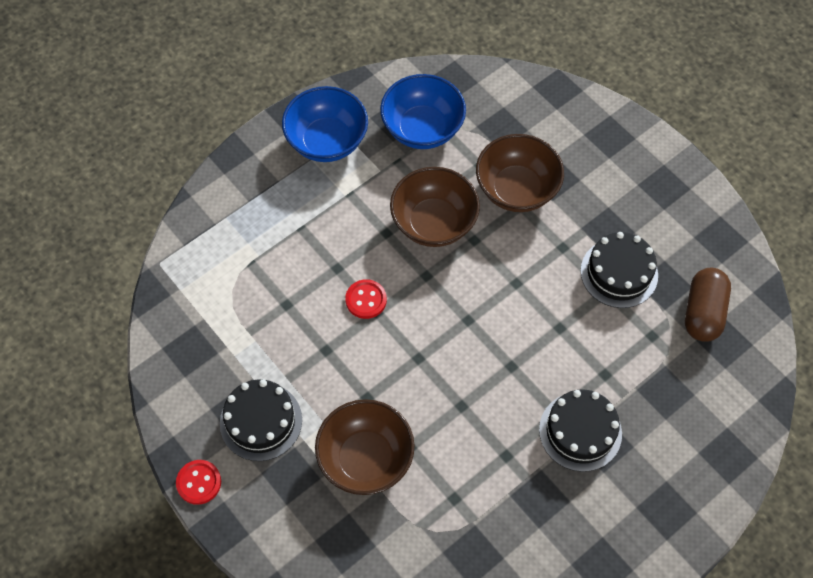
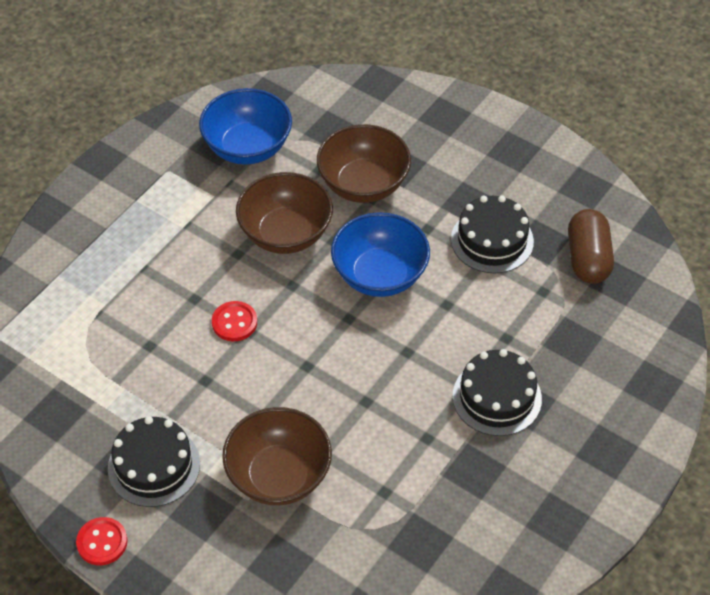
camera: 15 degrees left, 10 degrees down
(327, 141) = (148, 179): blue bowl -> blue bowl (379, 275)

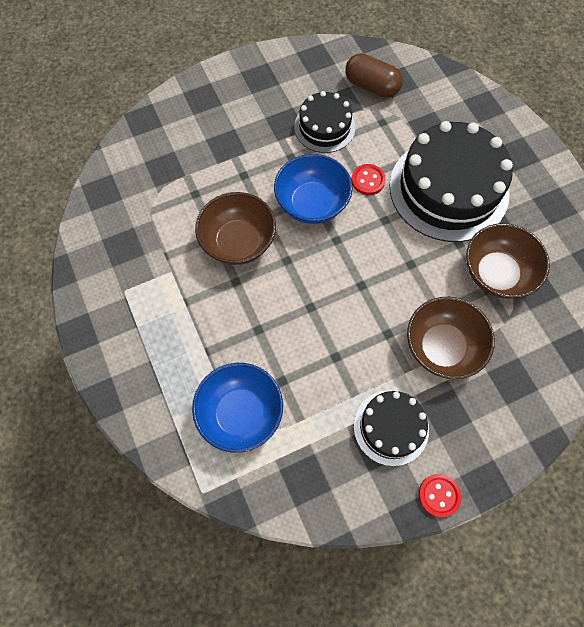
camera: 60 degrees left, 15 degrees up
(234, 322) = (296, 313): red button -> red button (368, 180)
(247, 147) = (141, 227): blue bowl -> blue bowl (240, 413)
(363, 184) = (227, 174): brown bowl -> brown bowl (496, 274)
(497, 397) = (448, 189): black cake -> black cake, size x1.85

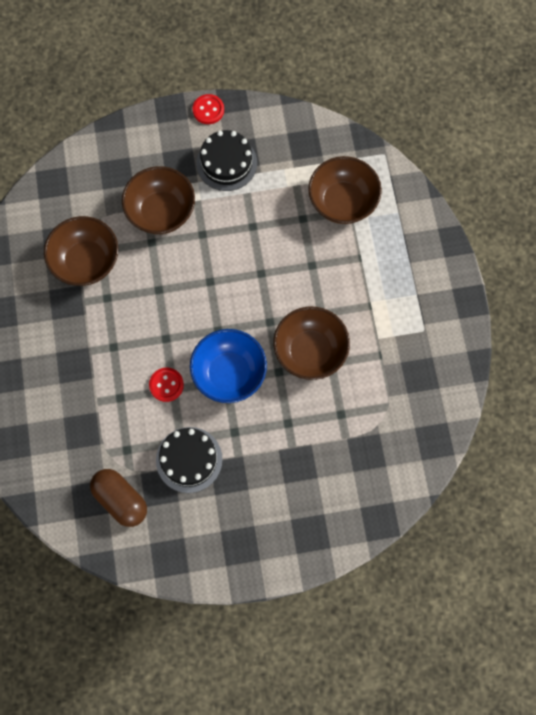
camera: 165 degrees left, 5 degrees up
(240, 413) = (342, 202): blue bowl -> brown bowl
(448, 189) = (92, 355): black cake -> none

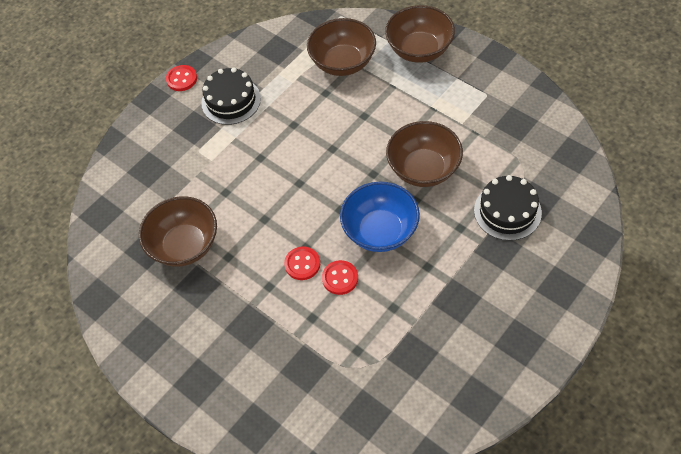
camera: 35 degrees left, 15 degrees down
(121, 500) = (391, 391): brown capsule -> none
(151, 350) = (302, 264): none -> red button
(161, 212) = (212, 167): brown bowl -> brown bowl (419, 50)
(189, 459) = (414, 315): black cake -> black cake (507, 211)

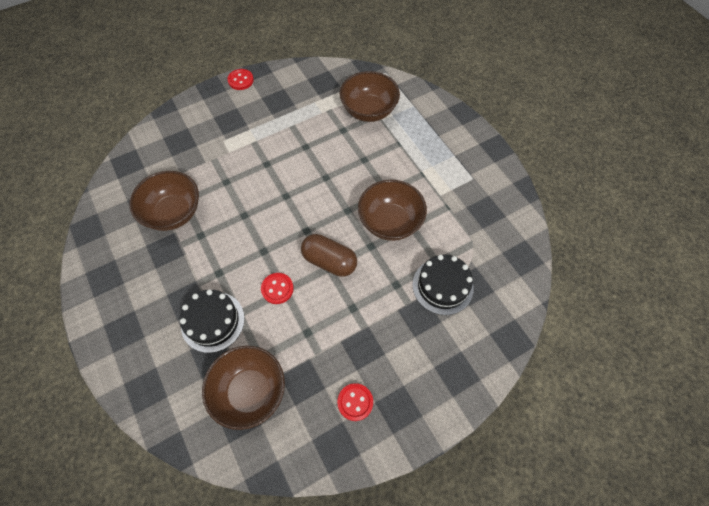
camera: 15 degrees right, 5 degrees up
(231, 101) = (268, 110): black cake -> black cake (213, 321)
(302, 264) = (254, 264): red button -> red button (355, 402)
(380, 231) = (329, 261): blue bowl -> brown capsule
(419, 50) = (434, 121): brown bowl -> brown bowl (250, 392)

